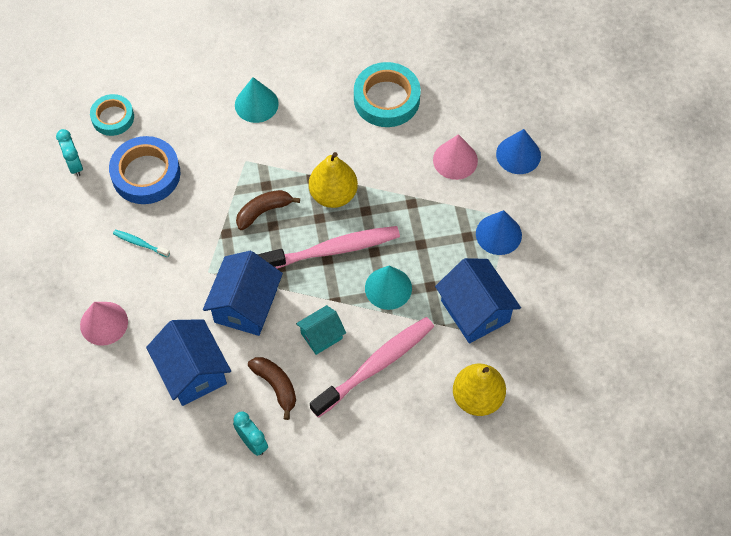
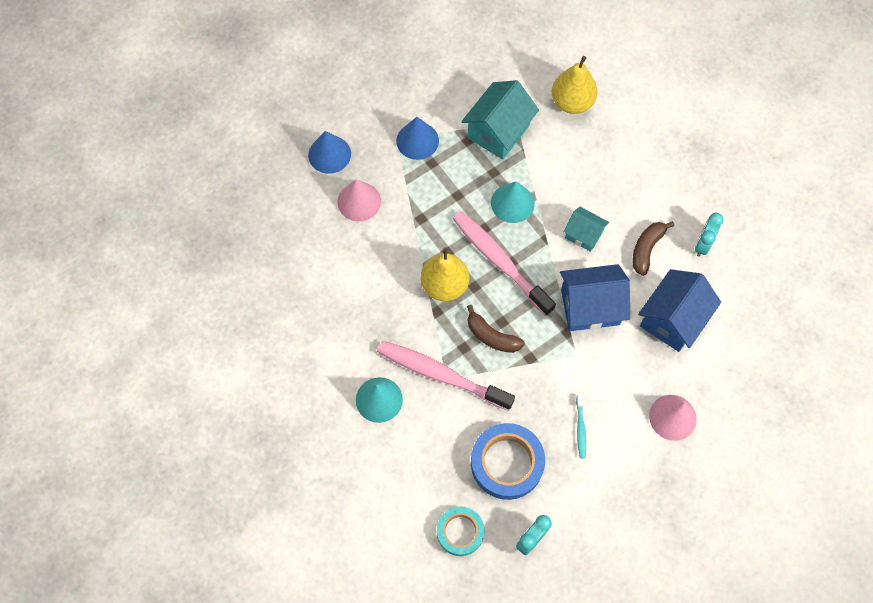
camera: 115 degrees left, 5 degrees up
(376, 365) = (586, 183): pink toothbrush -> pink toothbrush (441, 375)
(386, 99) = (319, 285): turquoise tape -> none
(475, 311) = (498, 131): blue house -> turquoise house

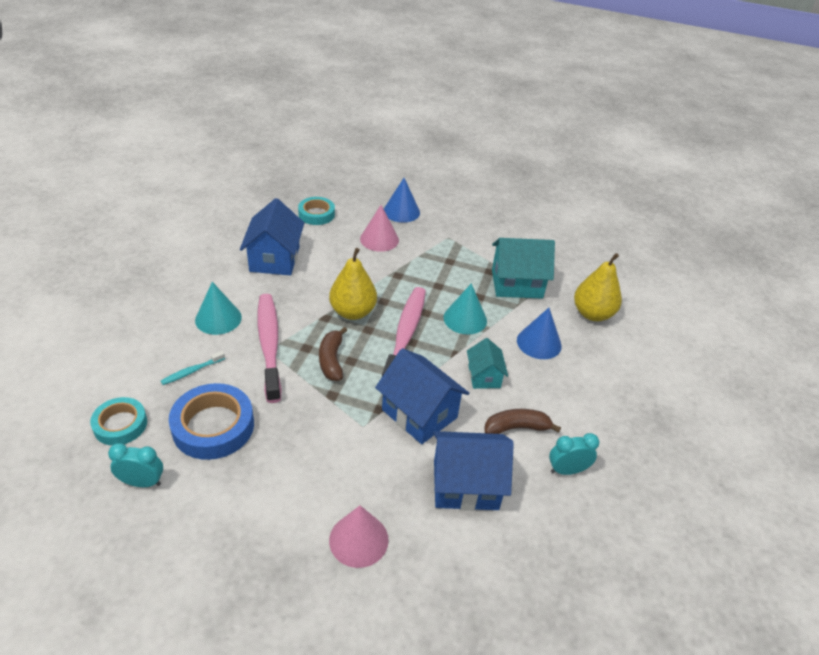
camera: 50 degrees right, 25 degrees down
(279, 233) = (316, 214): none -> turquoise tape
(325, 309) = (274, 259): none -> blue house
(417, 140) = (459, 246): blue cone -> blue cone (539, 343)
(580, 428) = (288, 466): turquoise toothbrush -> turquoise toothbrush (192, 371)

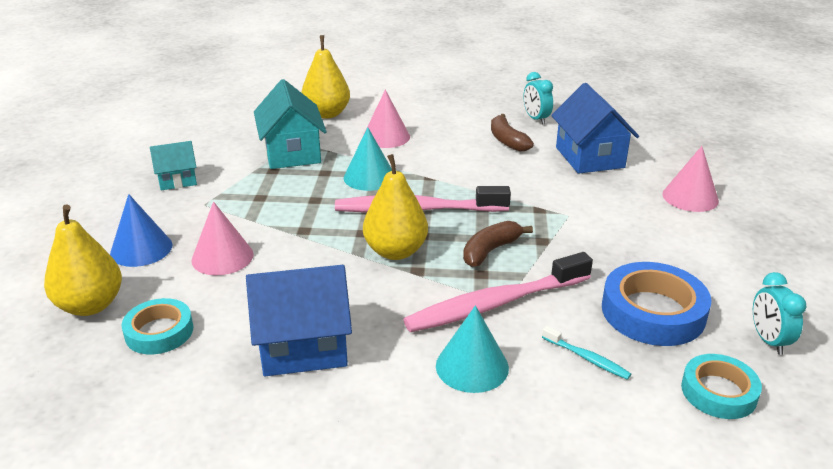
camera: 100 degrees left, 10 degrees down
(331, 360) = (490, 251): brown banana -> brown banana turned 150 degrees clockwise
(351, 195) = (90, 305): none -> yellow pear
(419, 413) = (528, 187): blue house -> none
(484, 376) = (453, 160): turquoise house -> turquoise house (177, 180)
(539, 343) = (386, 137): blue cone -> pink cone

